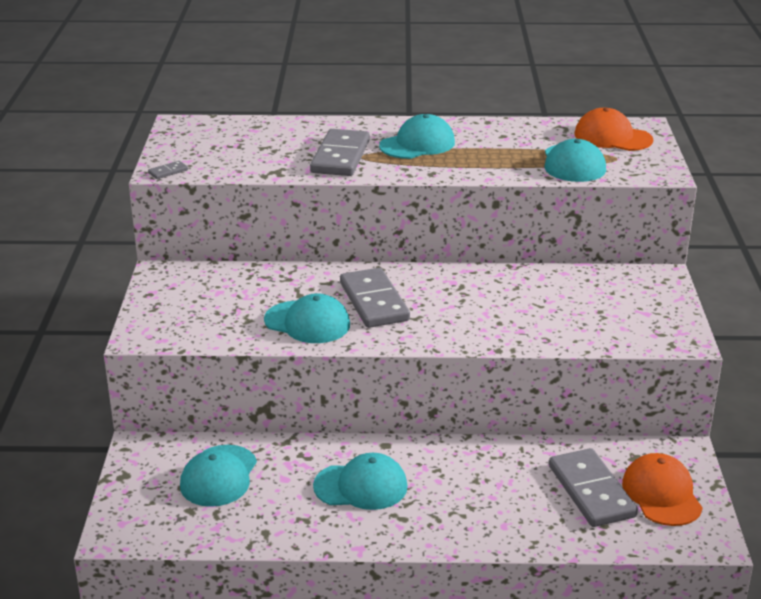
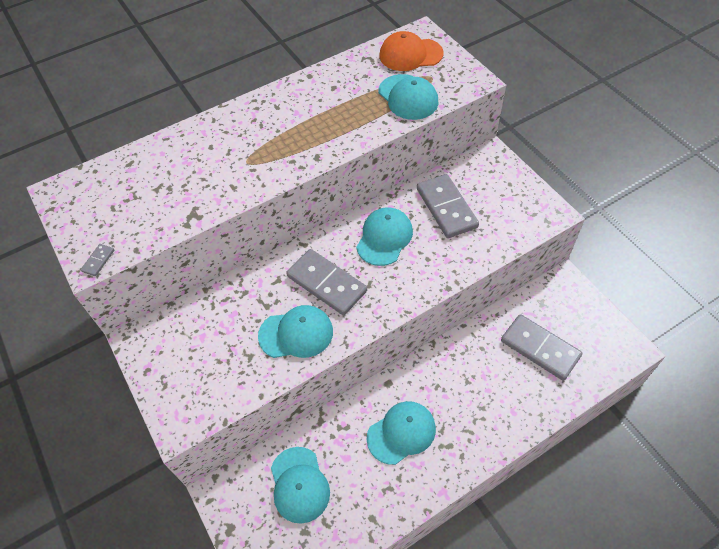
camera: 30 degrees left, 25 degrees up
(340, 157) = (230, 170): grey domino -> grey domino (446, 208)
(417, 144) = (278, 127): turquoise cap -> turquoise cap (384, 238)
(661, 494) = (579, 326): orange cap -> none

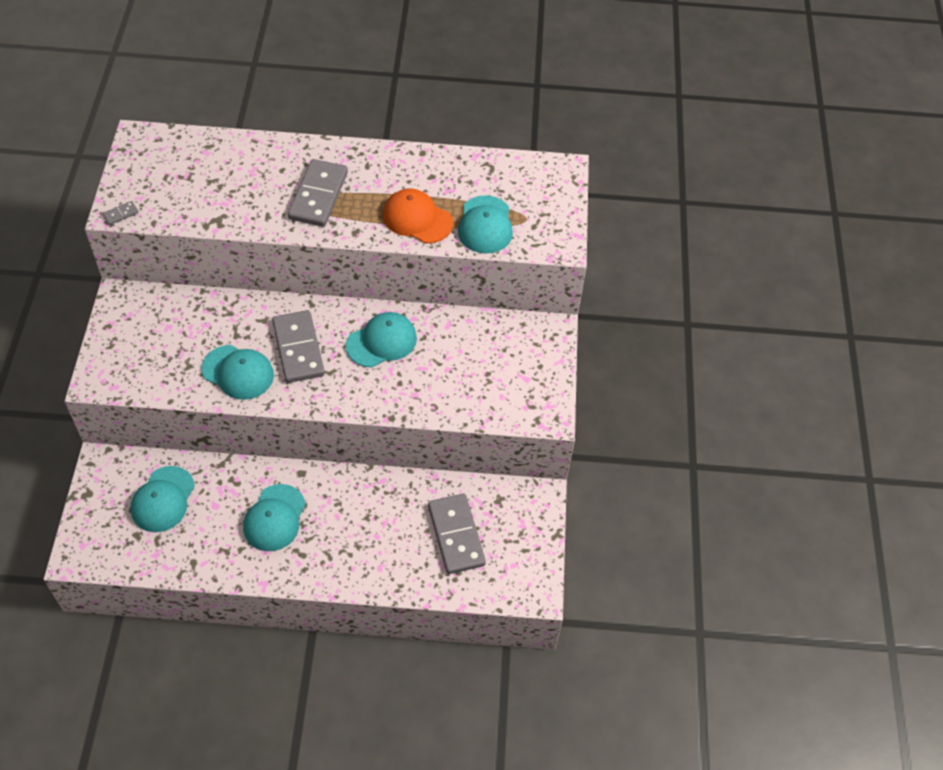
camera: 30 degrees right, 0 degrees up
(401, 433) = (274, 518): turquoise cap -> turquoise cap turned 105 degrees clockwise
(410, 54) = (531, 185): orange cap -> orange cap (417, 219)
(446, 208) = (460, 350): grey domino -> grey domino (318, 195)

